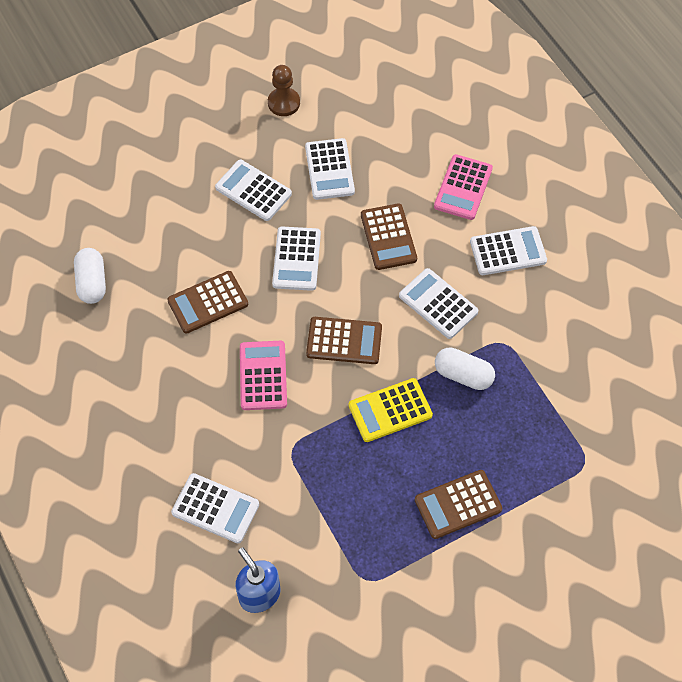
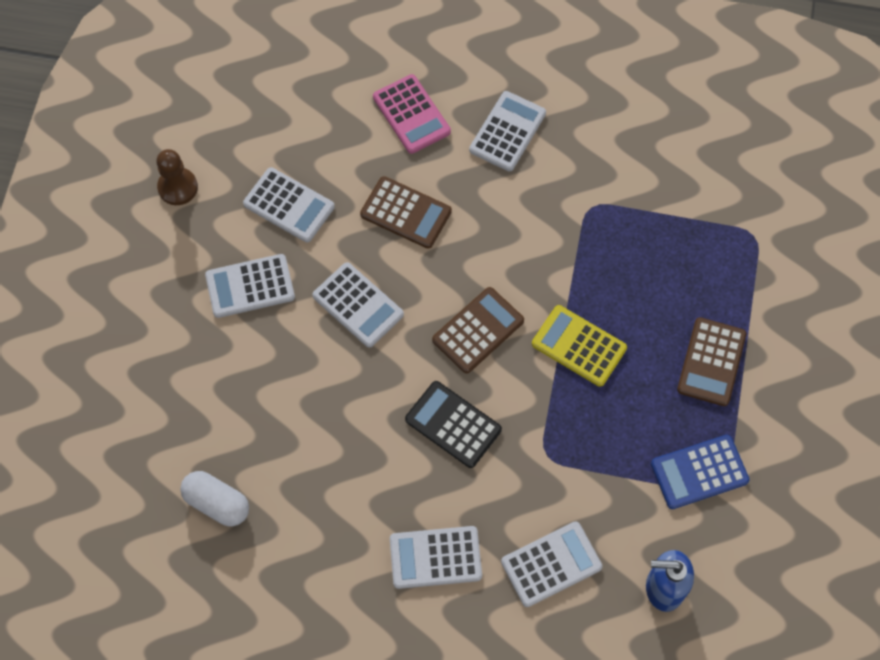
camera: 50 degrees left, 5 degrees up
(208, 302) = (334, 415): brown calculator -> none
(263, 376) = (453, 424): pink calculator -> black calculator
(366, 556) = (699, 472): none -> blue calculator
(390, 410) = (579, 346): yellow calculator -> yellow calculator turned 105 degrees clockwise
(438, 304) = (509, 226): white calculator -> white calculator (435, 557)
(463, 375) = (595, 262): white capsule -> none

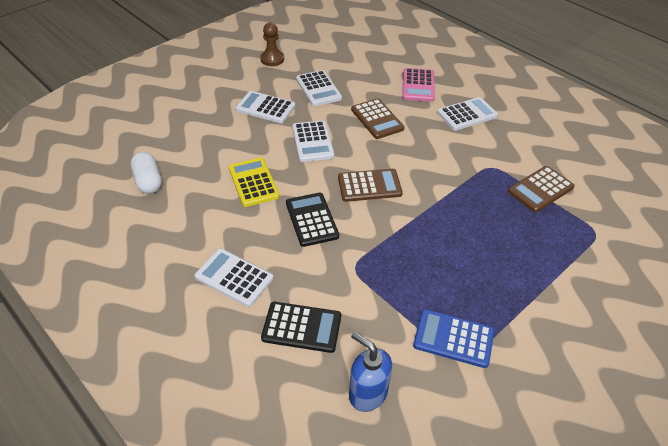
camera: 35 degrees right, 20 degrees down
(551, 564) = (302, 327): white calculator -> black calculator
(579, 346) = (426, 225): yellow calculator -> yellow calculator (253, 182)
(711, 362) = (512, 281): brown calculator -> brown calculator (540, 189)

